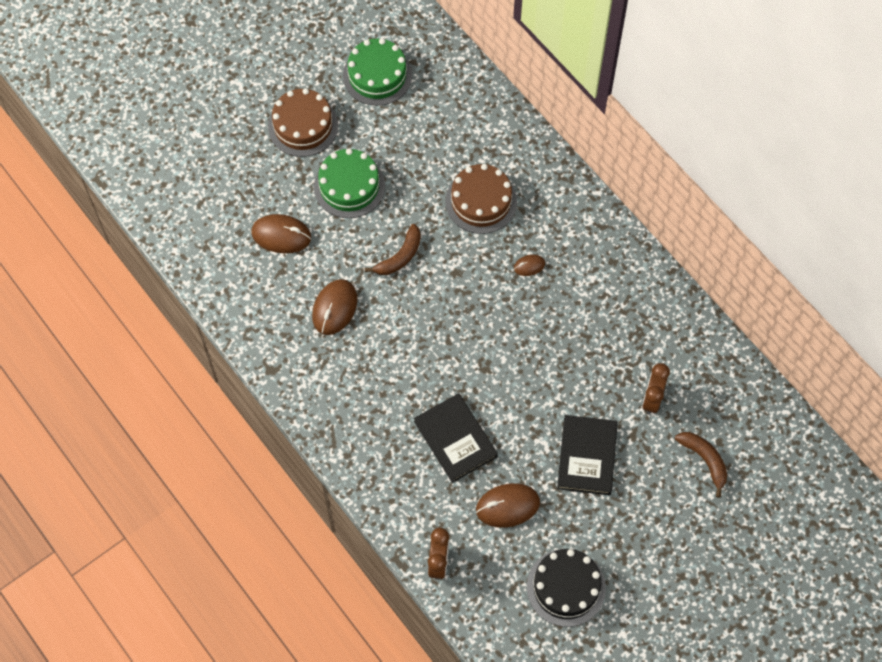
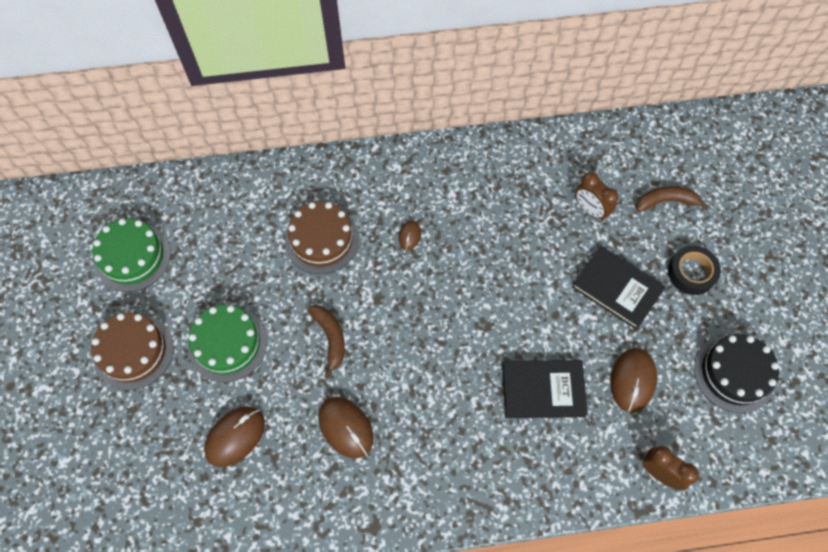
camera: 60 degrees left, 0 degrees up
(643, 512) = (691, 273): none -> black tape

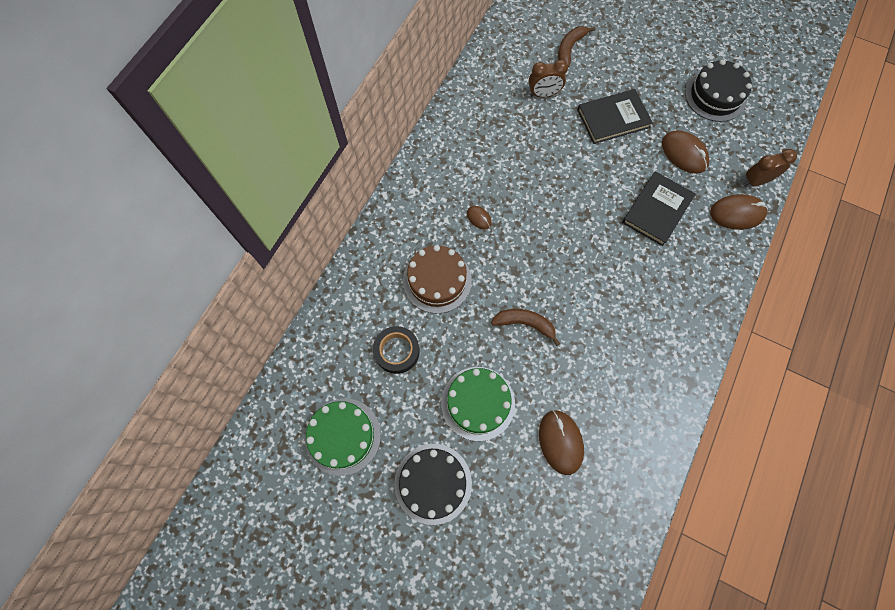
camera: 55 degrees left, 5 degrees up
(134, 352) = (433, 483): brown cake -> black cake
(346, 427) = (604, 356): brown mouse -> brown mouse (737, 213)
(691, 273) = (631, 70): black tape -> black tape (397, 351)

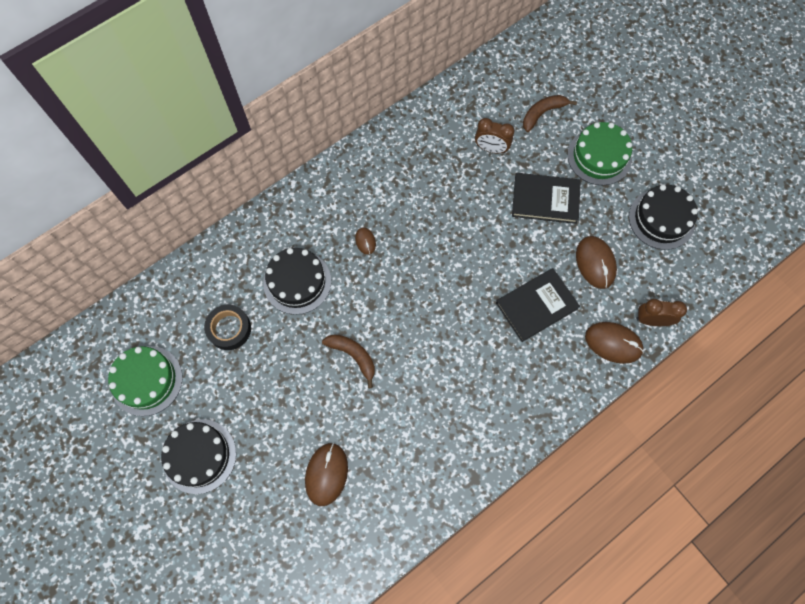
camera: 25 degrees right, 0 degrees up
(437, 280) = (297, 282): brown cake -> black cake
(478, 403) = (274, 406): green cake -> green cake (599, 156)

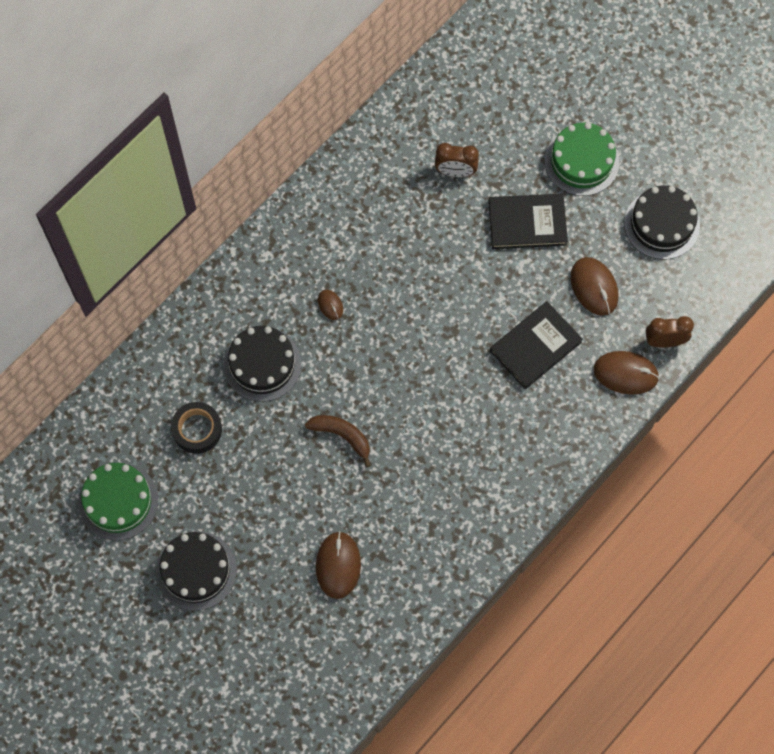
camera: 10 degrees left, 0 degrees up
(542, 113) = (508, 119): brown banana -> none

